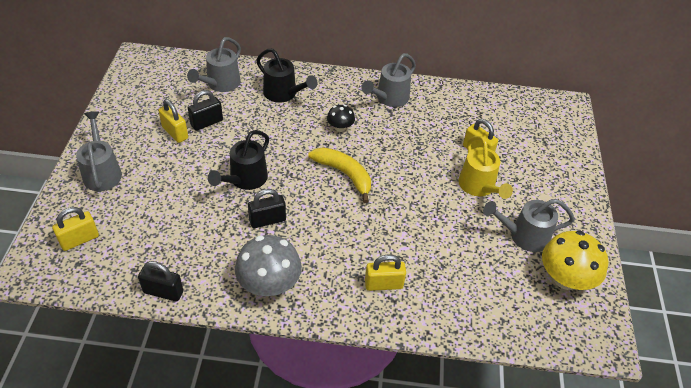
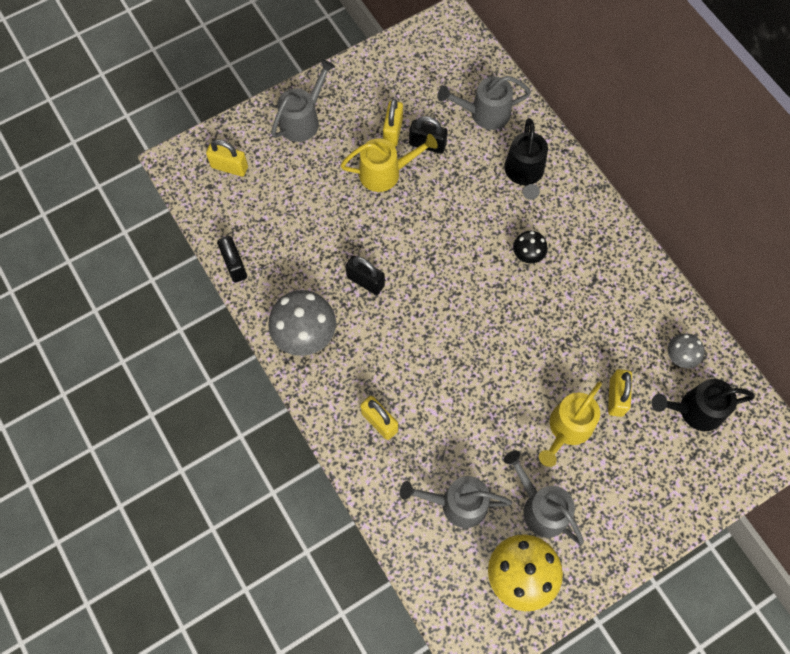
camera: 55 degrees right, 20 degrees up
(200, 155) = (386, 172): none -> yellow watering can
(245, 180) = (392, 228): black watering can -> black watering can (694, 410)
(344, 174) = (473, 301): yellow banana -> none
(389, 98) = (611, 267): grey watering can -> grey watering can (456, 504)
(476, 108) = (680, 356): none -> grey mushroom

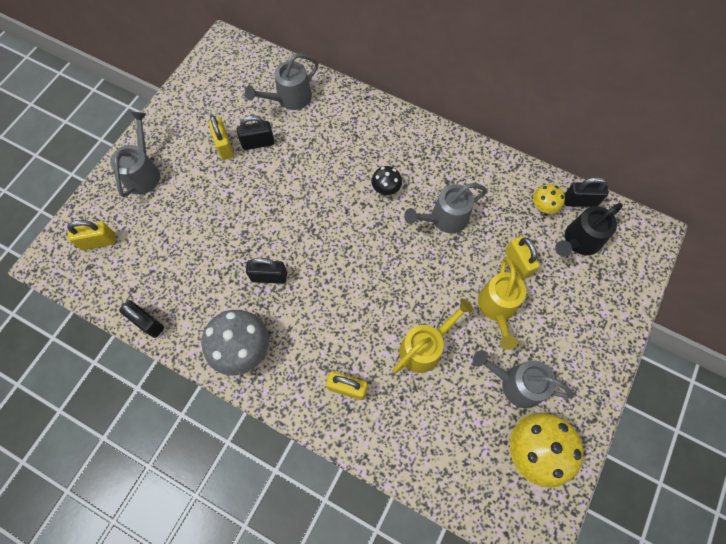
camera: 30 degrees left, 0 degrees up
(386, 172) = (237, 181): yellow watering can -> yellow watering can (425, 347)
(456, 504) = (450, 420): grey watering can -> grey watering can (444, 218)
(524, 173) = (347, 129): black watering can -> none
(680, 356) = (543, 206): grey mushroom -> yellow mushroom
(723, 371) = (580, 201): none -> black padlock

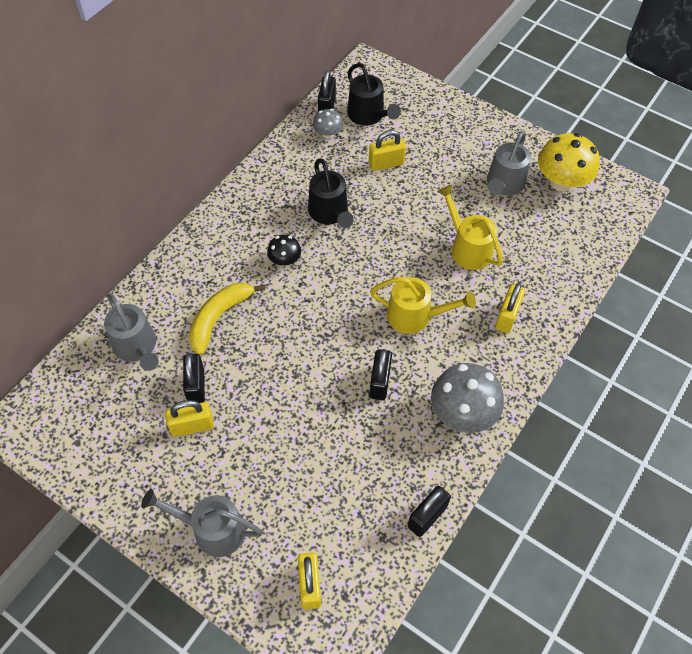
camera: 85 degrees left, 10 degrees down
(321, 148) = (219, 318): none -> yellow banana
(444, 218) = (330, 214): grey watering can -> black watering can
(497, 308) = (431, 186): yellow watering can -> yellow watering can (415, 316)
(543, 206) = (328, 134): yellow mushroom -> grey mushroom

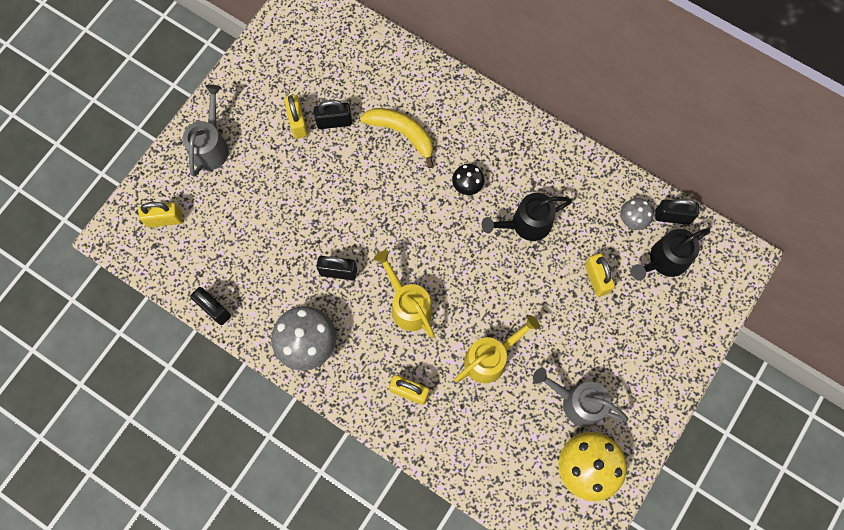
camera: 90 degrees right, 15 degrees up
(137, 348) = (371, 72): grey watering can -> none
(415, 316) = (408, 305): yellow watering can -> yellow watering can turned 135 degrees clockwise

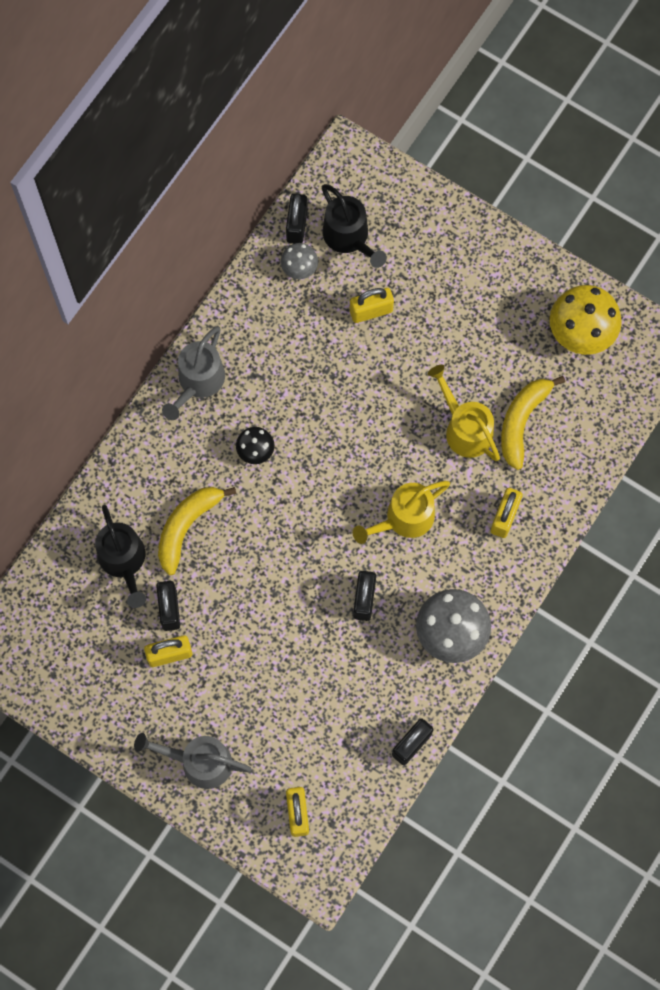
camera: 90 degrees left, 0 degrees up
(498, 409) = (522, 422): none -> yellow banana
(526, 224) = (305, 385): black watering can -> black watering can (124, 562)
(577, 402) = (511, 338): grey watering can -> grey watering can (198, 382)

